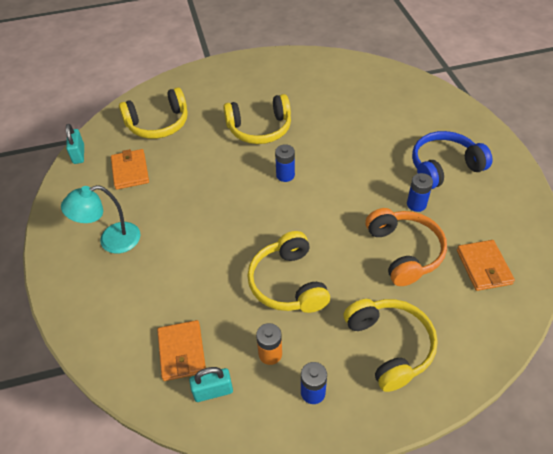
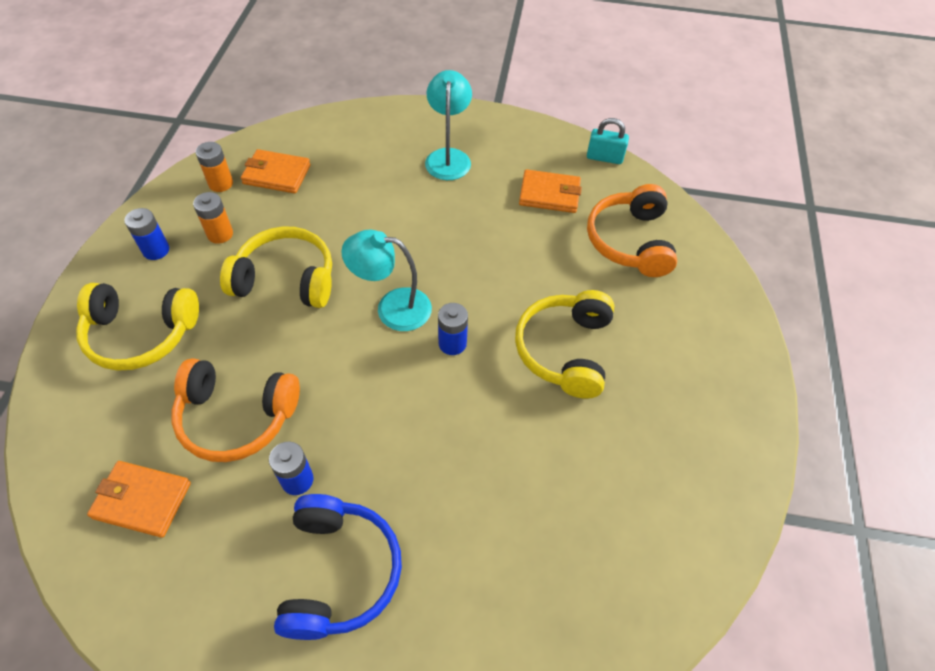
camera: 110 degrees right, 5 degrees up
(158, 124) = (629, 241): yellow headphones -> orange headphones
(213, 391) = (221, 183): turquoise padlock -> orange battery
(276, 213) = (392, 308): none -> turquoise lamp

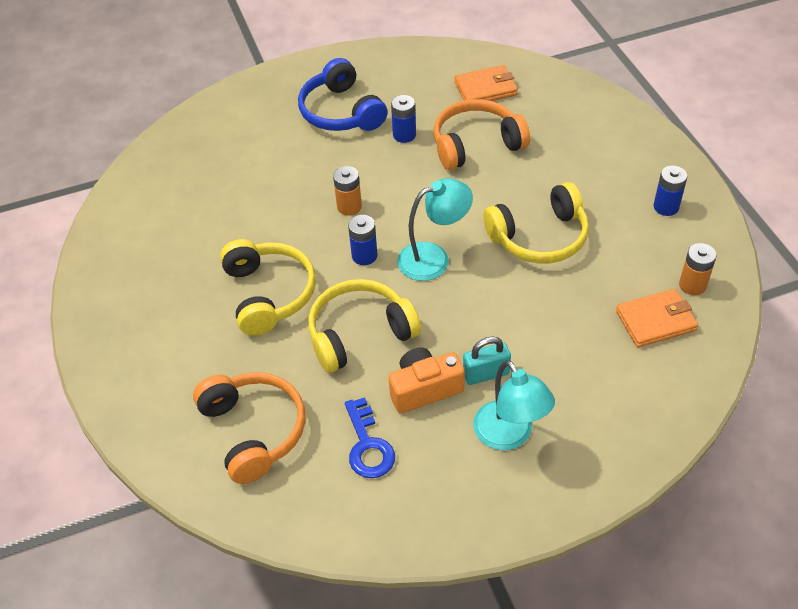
camera: 155 degrees right, 5 degrees down
(141, 334) = (597, 154): yellow headphones -> yellow headphones (359, 333)
(220, 234) = (634, 243): orange battery -> orange battery (349, 207)
(483, 210) = (424, 389): none -> orange camera
(549, 194) = (368, 445): orange wallet -> blue key
(604, 158) = (332, 536): turquoise padlock -> turquoise padlock (486, 374)

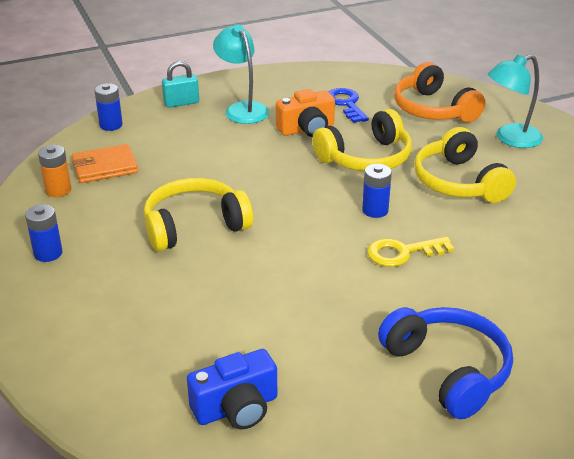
camera: 175 degrees right, 15 degrees down
(349, 207) = (402, 253): orange battery -> yellow key
(404, 135) = (351, 335): blue battery -> blue battery (111, 125)
(434, 258) = (304, 209): turquoise lamp -> turquoise lamp (510, 139)
(476, 144) = (255, 323): orange headphones -> none
(485, 89) = (236, 408): orange wallet -> blue camera
(486, 374) = (257, 137): turquoise padlock -> turquoise padlock (181, 103)

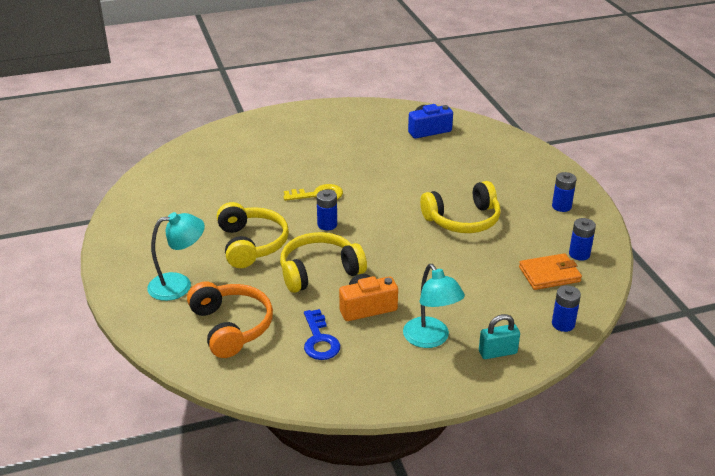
camera: 175 degrees left, 0 degrees up
(58, 190) = (579, 254): orange battery -> blue battery
(448, 369) = (317, 139): blue headphones -> none

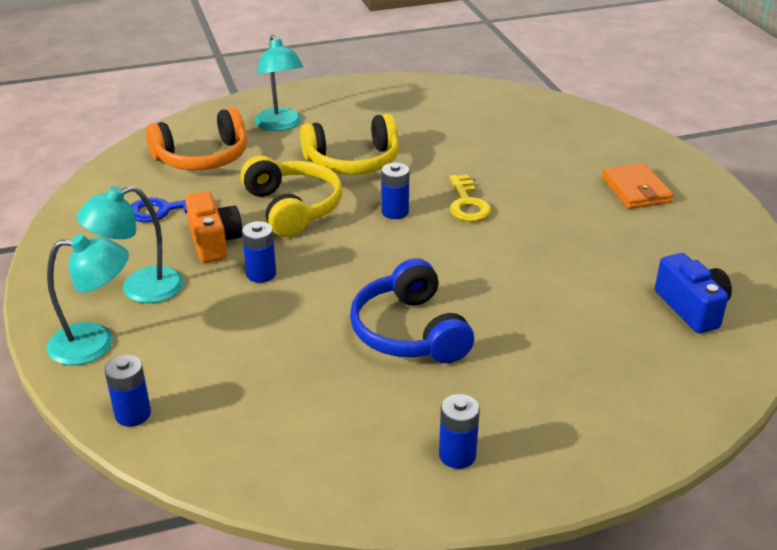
camera: 90 degrees right, 0 degrees up
(463, 220) = (409, 332): yellow headphones -> blue headphones
(497, 352) = (95, 343): turquoise padlock -> turquoise lamp
(549, 274) = (255, 414): orange wallet -> orange wallet (635, 190)
(579, 254) = (306, 458): blue battery -> blue battery (261, 274)

